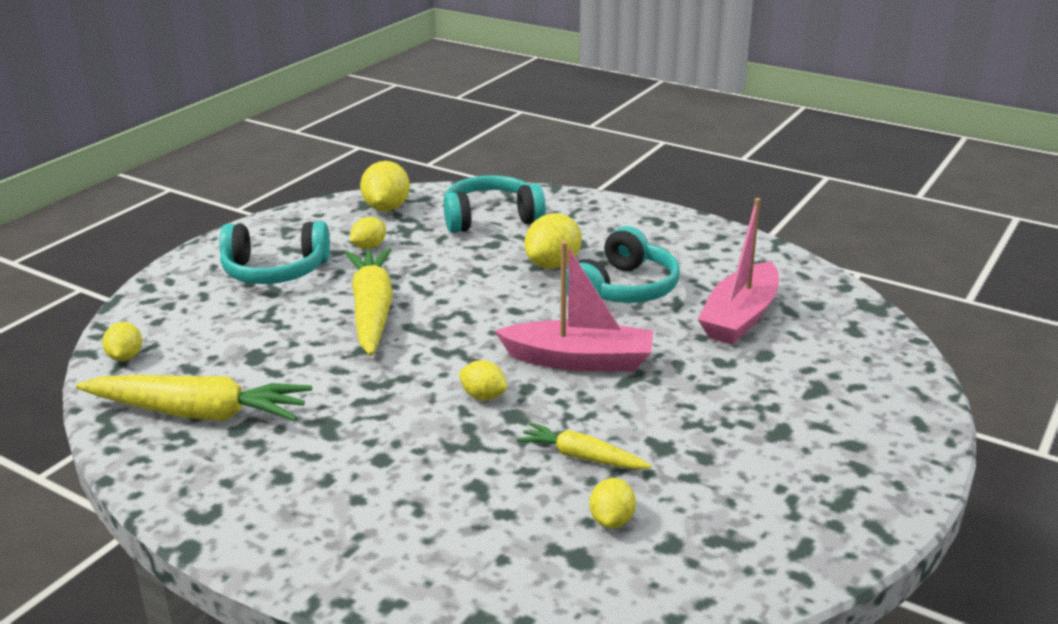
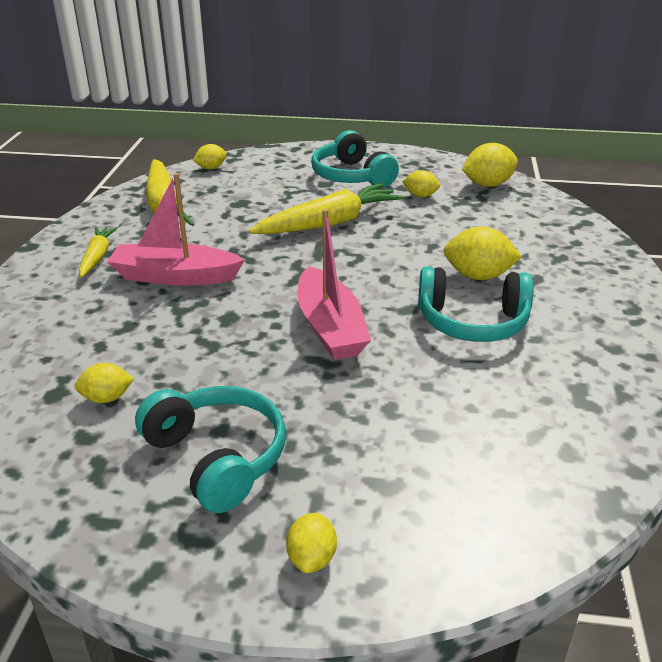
camera: 65 degrees right, 5 degrees up
(483, 396) = (246, 297): yellow lemon -> yellow lemon (312, 558)
(491, 218) = (525, 228): turquoise headphones -> turquoise headphones (217, 457)
(581, 457) = (187, 363): yellow carrot -> yellow carrot (97, 257)
(740, 317) = (487, 403): pink boat -> pink boat (175, 276)

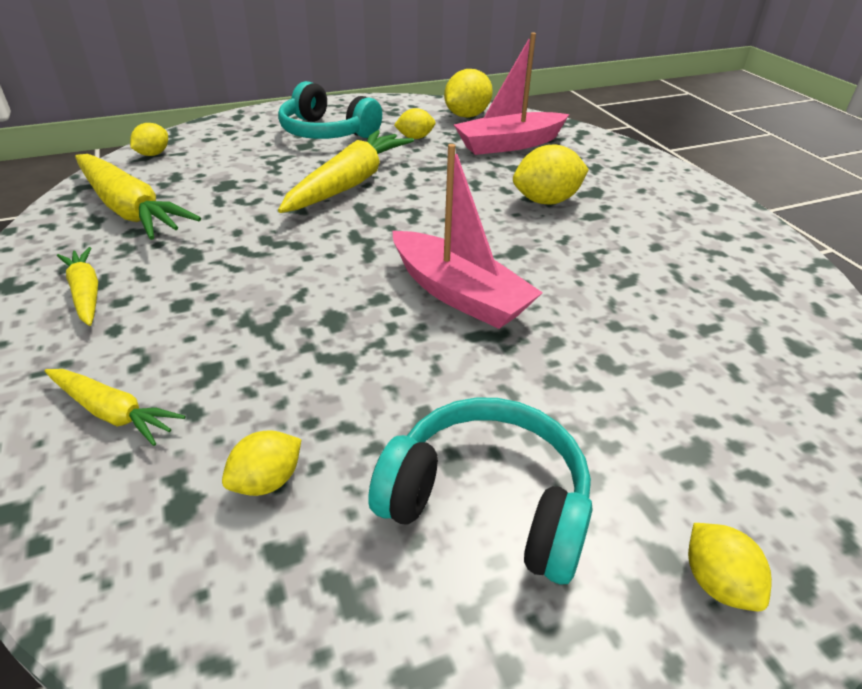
camera: 30 degrees left, 5 degrees up
(59, 332) = (113, 412): none -> yellow carrot
(175, 276) = (219, 289): pink boat -> pink boat (509, 144)
(472, 321) = (587, 246): turquoise headphones -> none

